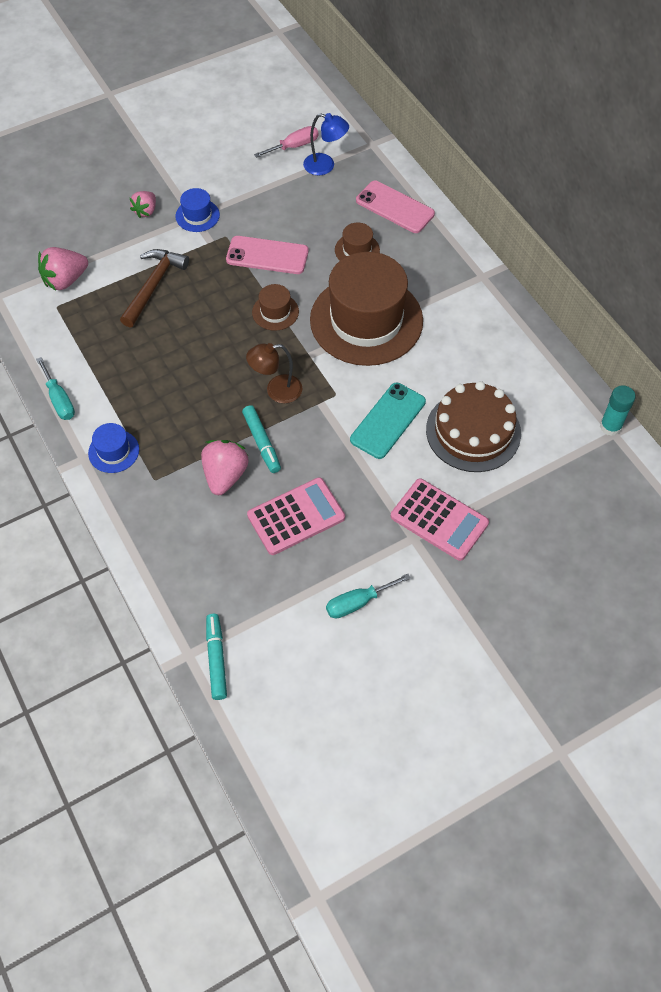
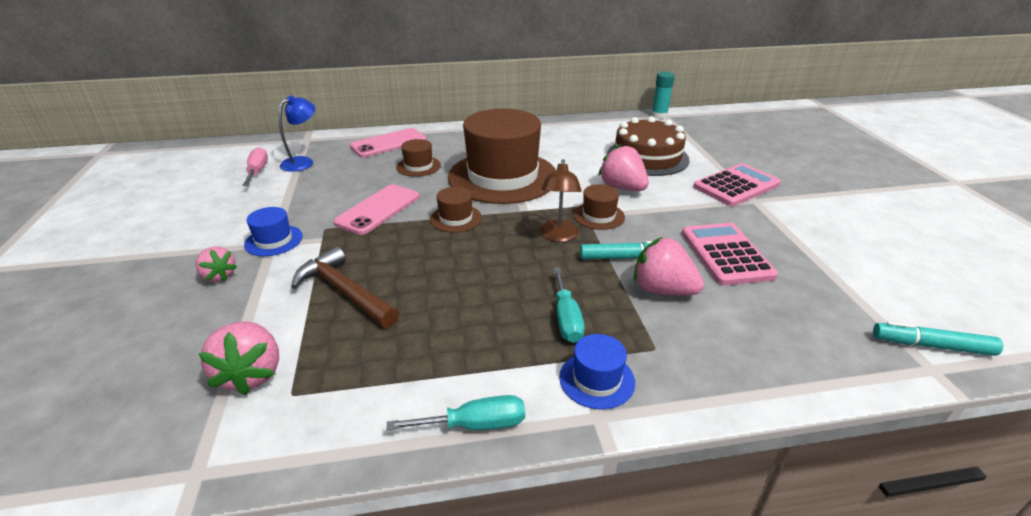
camera: 70 degrees left, 25 degrees down
(323, 412) = (598, 216): none -> brown hat
(358, 602) = (831, 239): turquoise screwdriver -> turquoise screwdriver (566, 319)
(388, 421) = (622, 188): turquoise phone -> pink strawberry

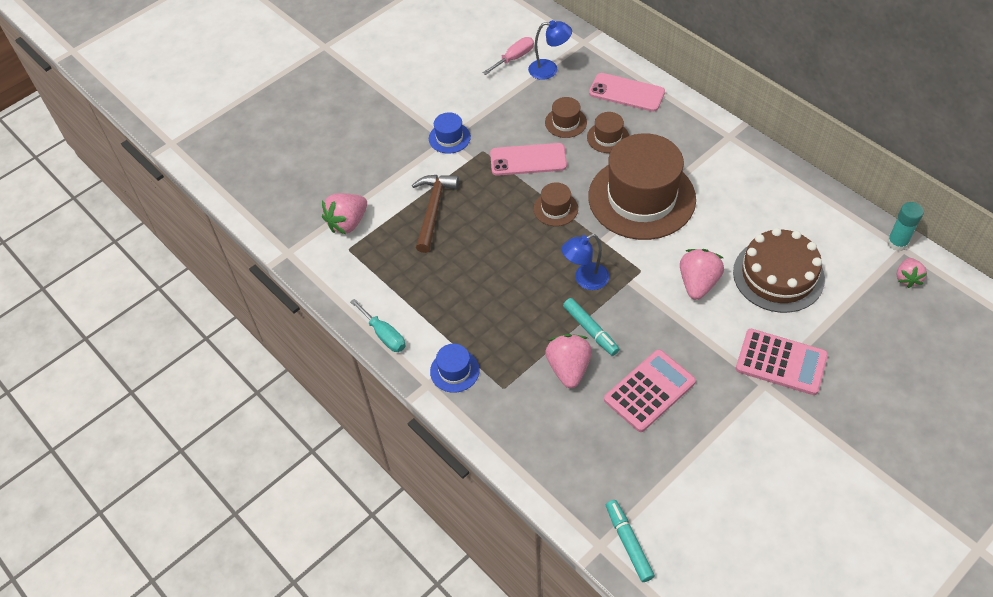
camera: 60 degrees right, 20 degrees up
(219, 276) = (399, 144): pink strawberry -> pink strawberry (907, 278)
(558, 236) = (585, 279): brown lamp -> blue lamp
(566, 319) = (496, 331): turquoise screwdriver -> none
(598, 216) = (636, 289): brown hat -> brown hat (565, 122)

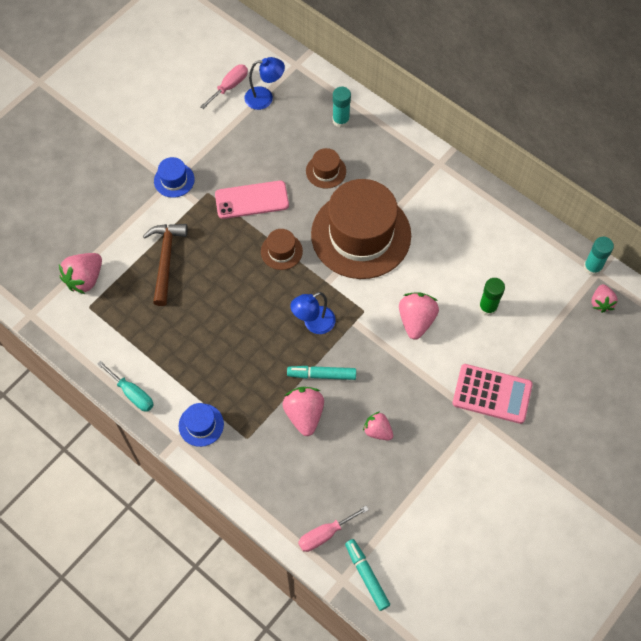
camera: 10 degrees left, 10 degrees up
(565, 122) = (284, 156): brown hat -> none
(583, 494) = (325, 534): none -> pink screwdriver
(590, 330) = (321, 375): turquoise marker -> turquoise marker turned 135 degrees clockwise
(626, 92) = (341, 120): pink phone -> turquoise glue stick
(649, 391) = (377, 431): pink calculator -> pink strawberry
(778, 275) = (488, 307): brown cake -> green glue stick

